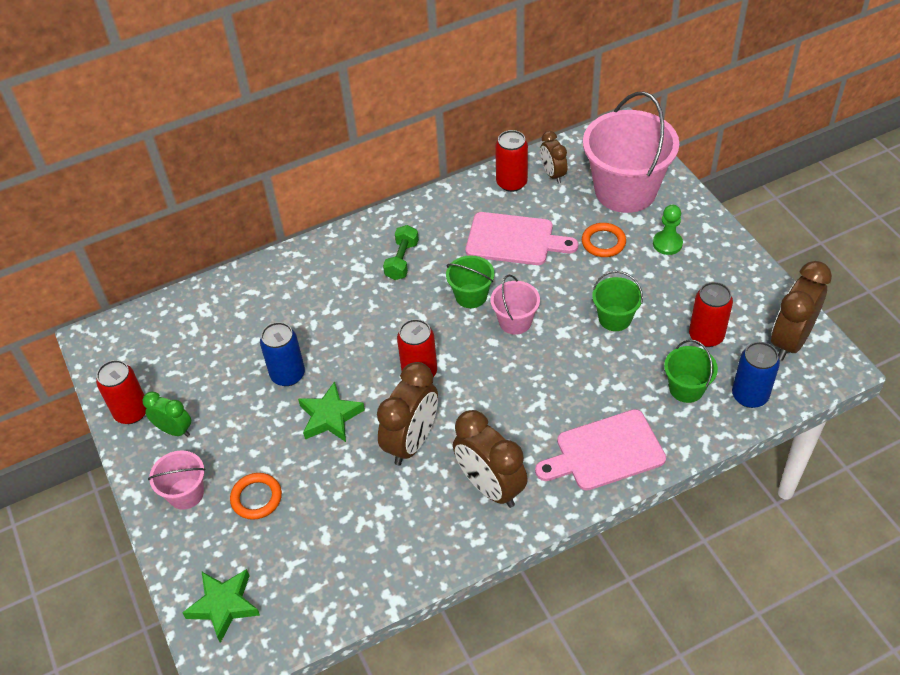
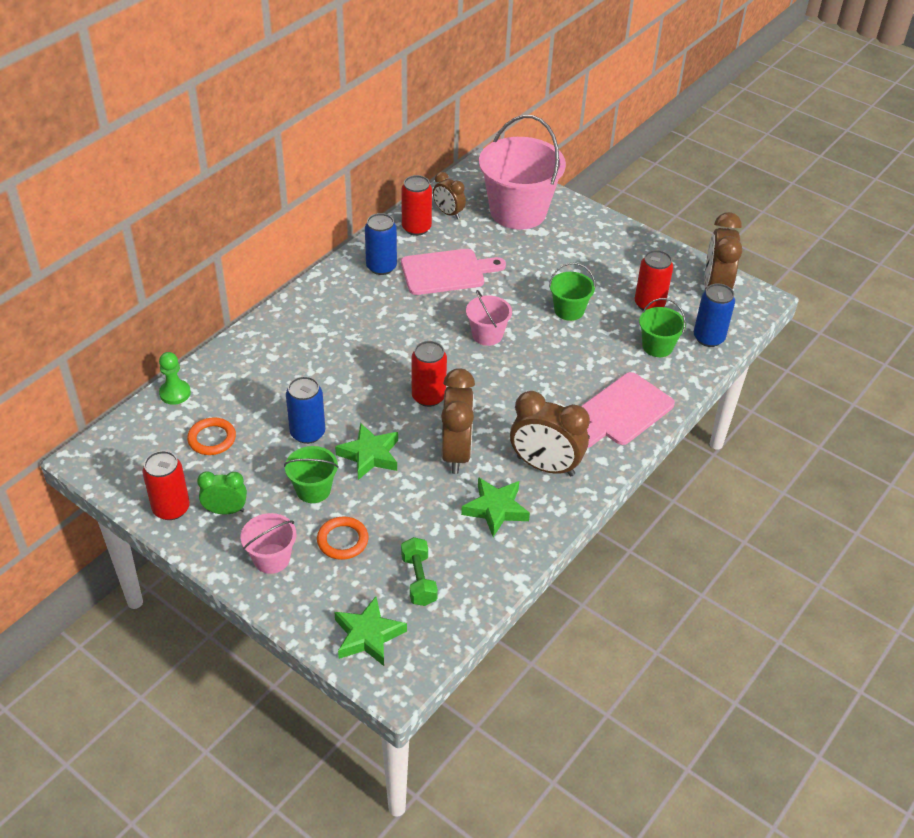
camera: 30 degrees left, 5 degrees down
(402, 260) = (356, 313): green dumbbell -> green dumbbell (419, 580)
(415, 517) = (495, 509): none -> green star
(453, 217) = (381, 267): none -> blue can
(471, 296) = (436, 325): green bucket -> green bucket (313, 489)
(603, 242) = (524, 255): orange ring -> orange ring (212, 439)
(667, 244) = (577, 244): green pawn -> green pawn (175, 393)

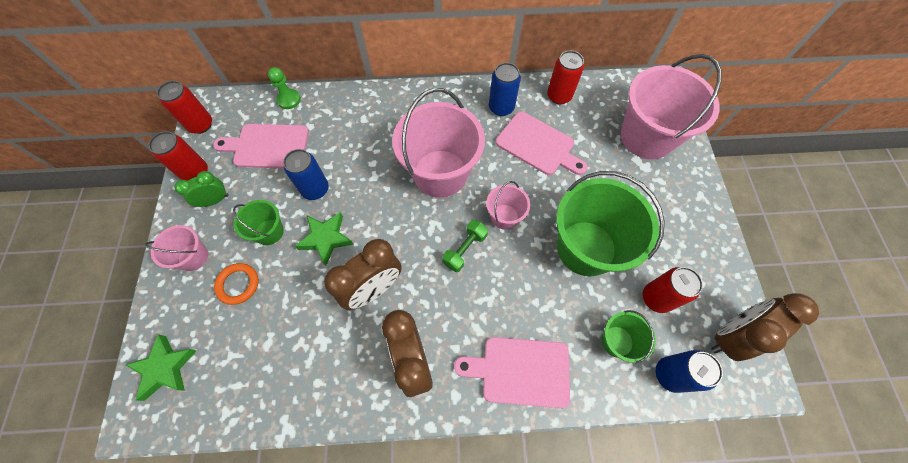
camera: 50 degrees right, 20 degrees up
(212, 439) = (268, 146): orange ring -> pink cutting board
(225, 510) = (215, 200): green clock -> green clock turned 75 degrees counterclockwise
(397, 344) = (440, 173): none -> pink bucket
(419, 580) = (237, 360): green dumbbell -> green dumbbell (465, 249)
(428, 397) = (410, 229): red can -> red can (200, 125)
(448, 213) = (594, 101): brown clock -> none
(495, 509) = (341, 358): green star -> none
(569, 310) = (586, 248): green bucket -> green bucket, size x2.06

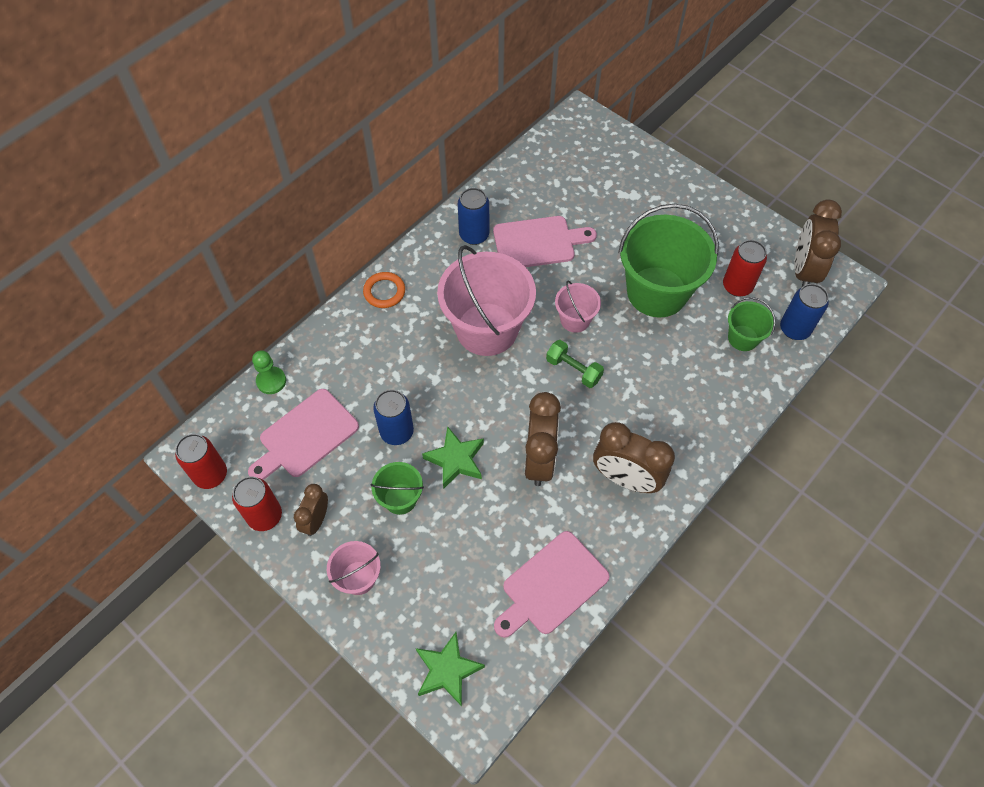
camera: 45 degrees left, 5 degrees down
(215, 200) = (316, 520): green clock -> brown clock
(238, 284) = (426, 559): orange ring -> orange ring (384, 292)
(465, 249) = (573, 370): green dumbbell -> green dumbbell turned 45 degrees counterclockwise
(520, 371) = (704, 415): pink cutting board -> pink cutting board (551, 585)
(559, 96) = (510, 188): red can -> none
(646, 137) = (611, 170): pink bucket -> none

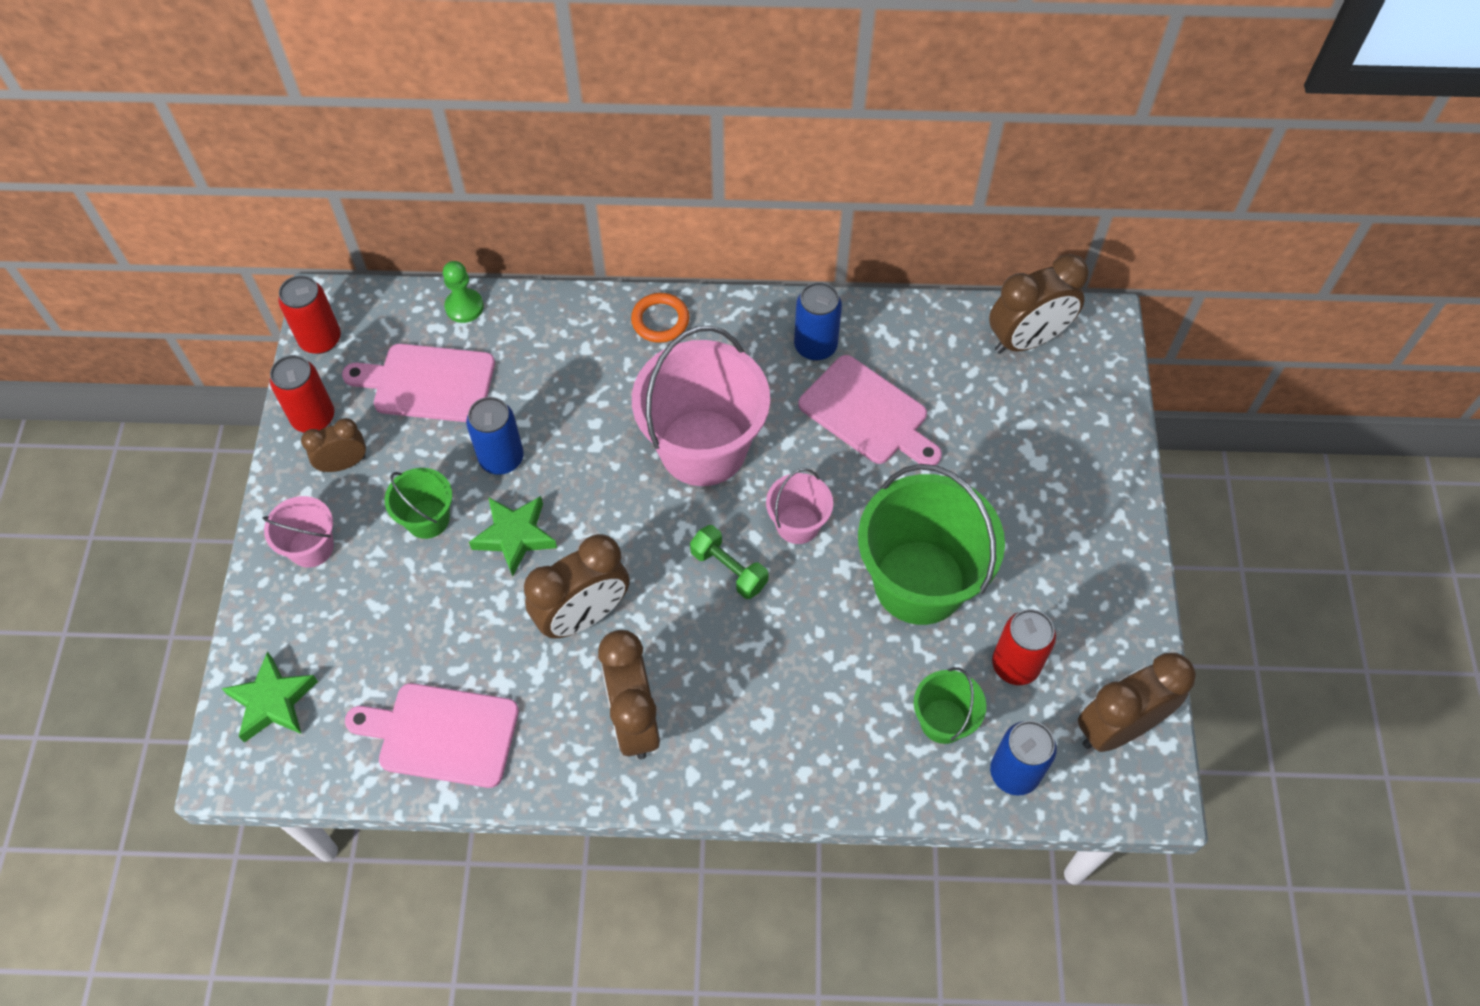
camera: 50 degrees right, 0 degrees up
(560, 148) = (1027, 340): none -> brown clock
(573, 370) = (729, 569): green dumbbell -> green dumbbell turned 45 degrees counterclockwise

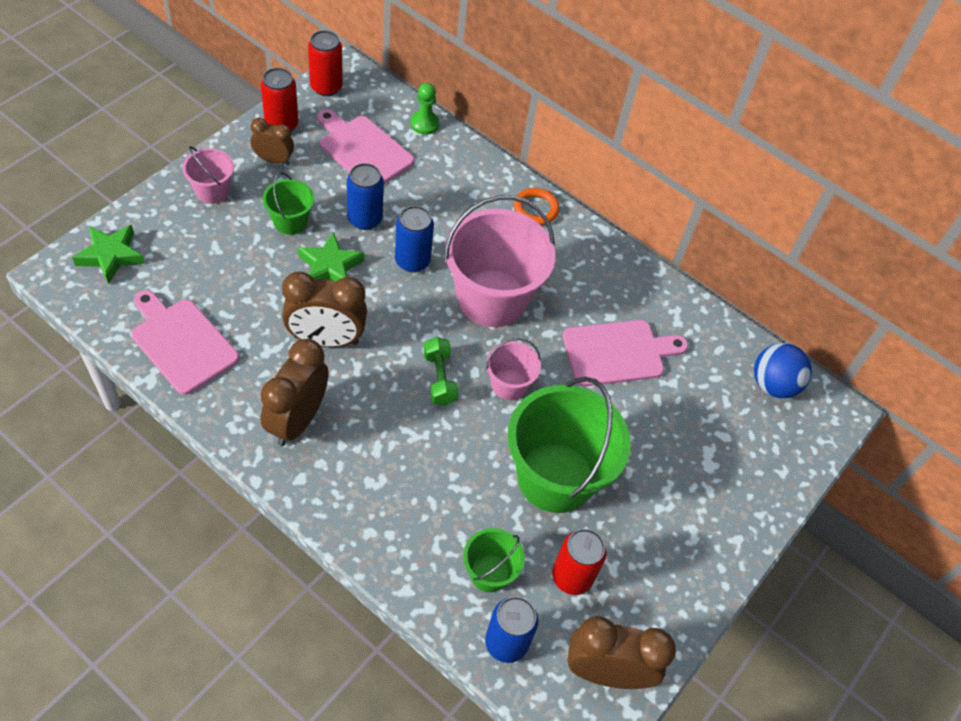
camera: 30 degrees right, 5 degrees down
(815, 346) = (622, 290): blue can -> blue can (412, 261)
(867, 414) = (618, 353): pink cutting board -> pink cutting board turned 90 degrees counterclockwise
(1027, 340) = (773, 385): brown clock -> blue ball

